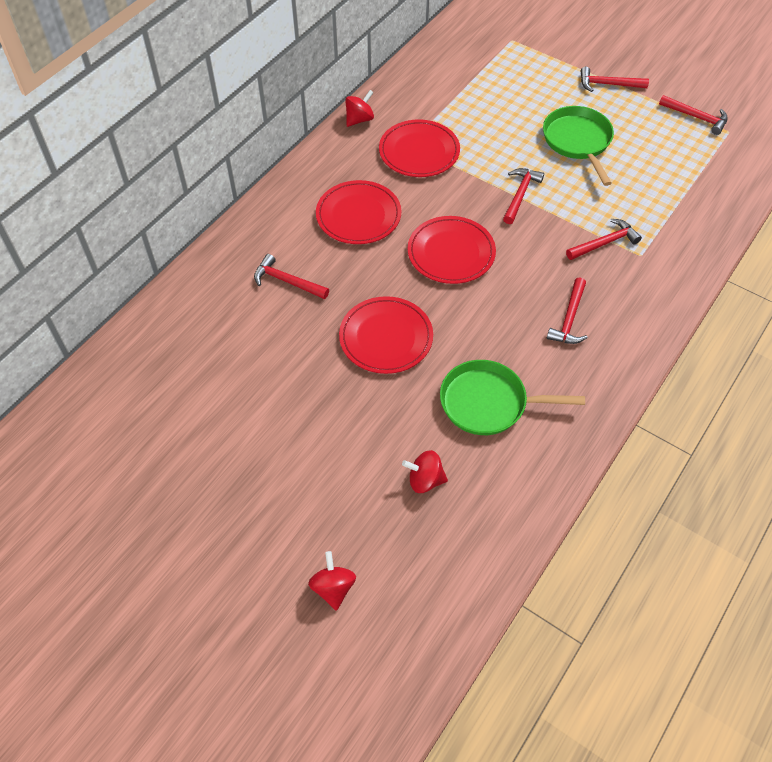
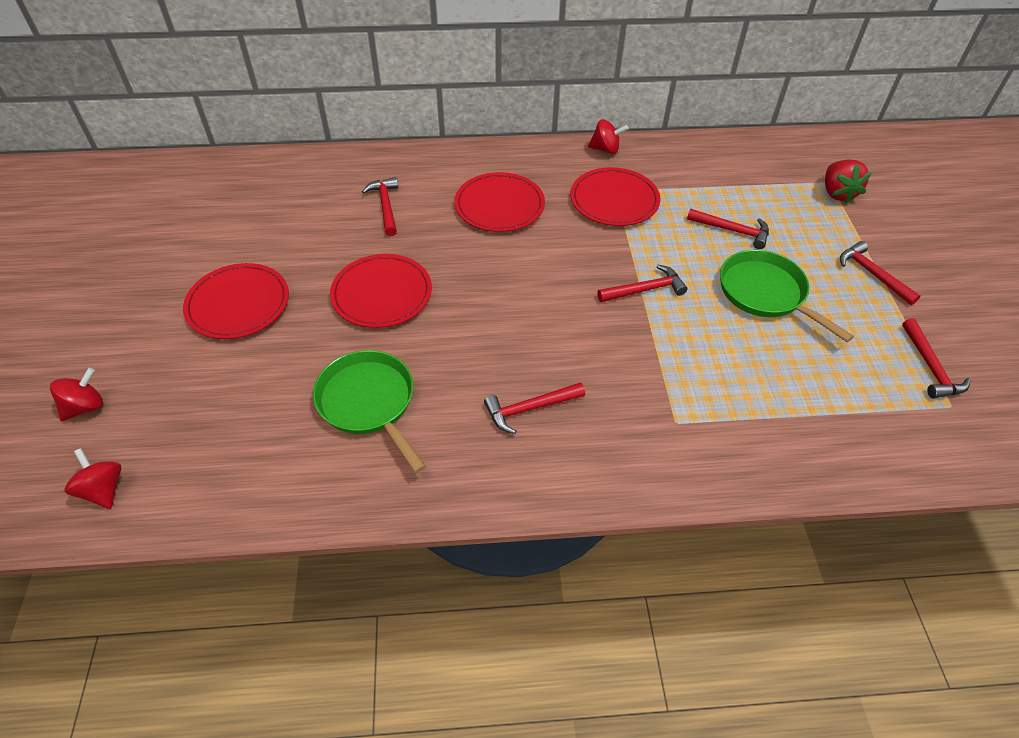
camera: 50 degrees right, 5 degrees down
(425, 480) = (243, 405): red spinning top -> red spinning top (103, 490)
(451, 253) = (521, 282): red plate -> red plate (238, 304)
(526, 44) = (837, 193): none -> red strawberry
(578, 141) = (766, 293): green pan -> green pan turned 75 degrees counterclockwise
(604, 243) = (658, 384): red hammer -> red hammer (732, 231)

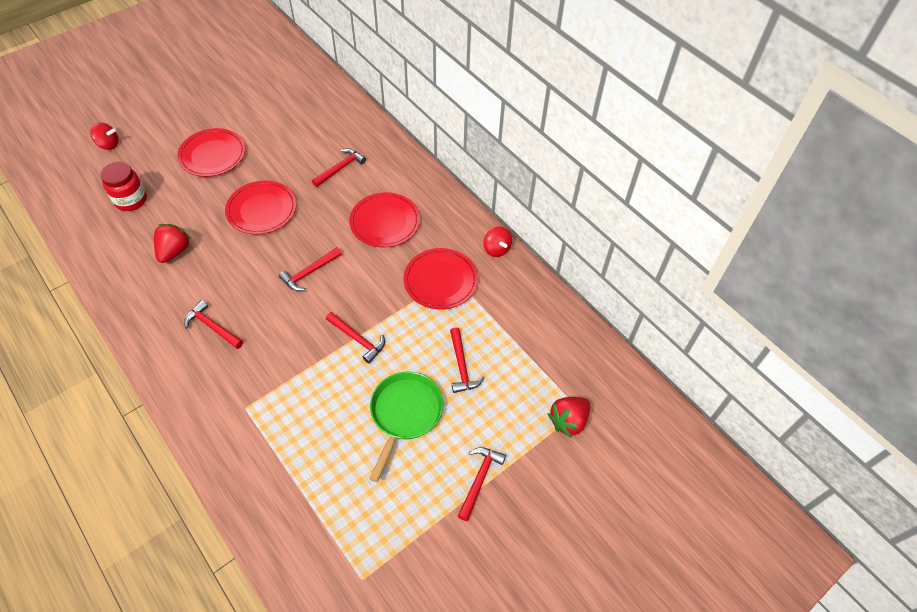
camera: 55 degrees right, 5 degrees up
(103, 490) = (64, 184): red spinning top -> none
(226, 418) = (131, 200): none -> red jar
(369, 403) = (174, 251): green pan -> red strawberry
(930, 367) = (396, 552): red hammer -> red hammer (309, 272)

